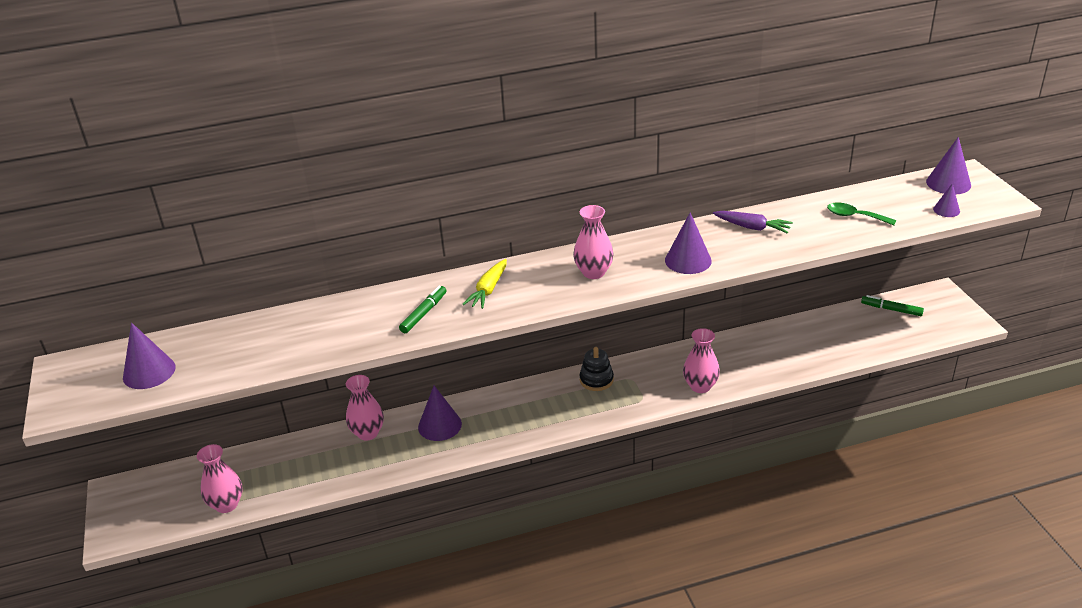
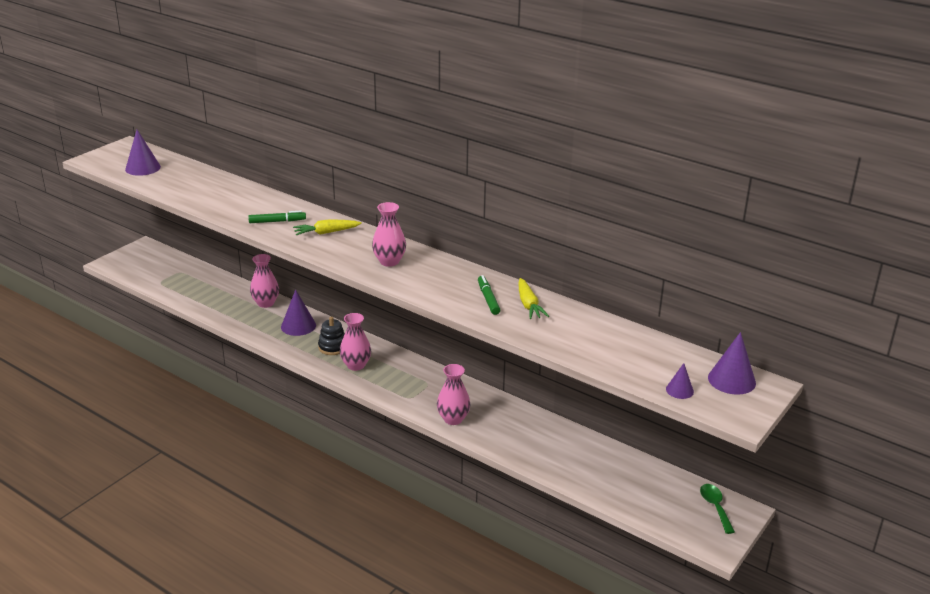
camera: 50 degrees right, 5 degrees down
(226, 504) = (162, 285): pink vase -> pink vase (356, 365)
(596, 380) = (410, 369): black stacking toy -> black stacking toy (333, 347)
(688, 260) = (448, 292): purple cone -> none
(752, 227) = (529, 305): purple carrot -> yellow carrot
(855, 216) = (607, 346): green spoon -> green spoon (715, 507)
(891, 309) = (676, 488): green marker -> green marker (488, 299)

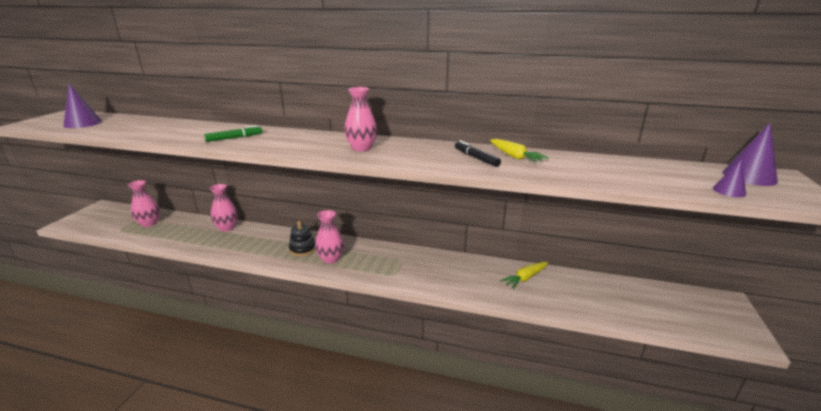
camera: 20 degrees left, 5 degrees down
(298, 326) = (263, 239): purple cone -> none
(326, 232) = (287, 139): yellow carrot -> yellow carrot (525, 278)
(453, 419) = (443, 284): pink vase -> pink vase (149, 223)
(488, 299) = (476, 158): green marker -> black marker
(715, 507) = (706, 303): green spoon -> none

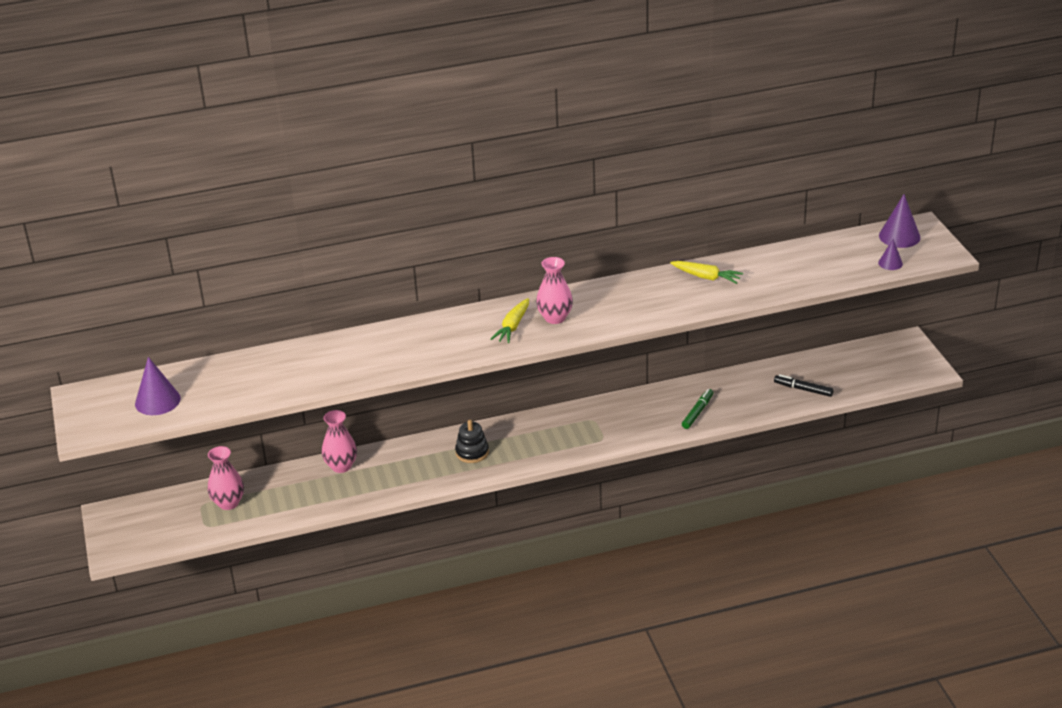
camera: 30 degrees left, 10 degrees up
(234, 138) = (399, 353): green marker -> green marker (697, 412)
(331, 259) = (518, 450): pink vase -> none
(476, 158) = (675, 292): black marker -> black marker (803, 389)
(525, 278) = (729, 389): yellow carrot -> yellow carrot (513, 326)

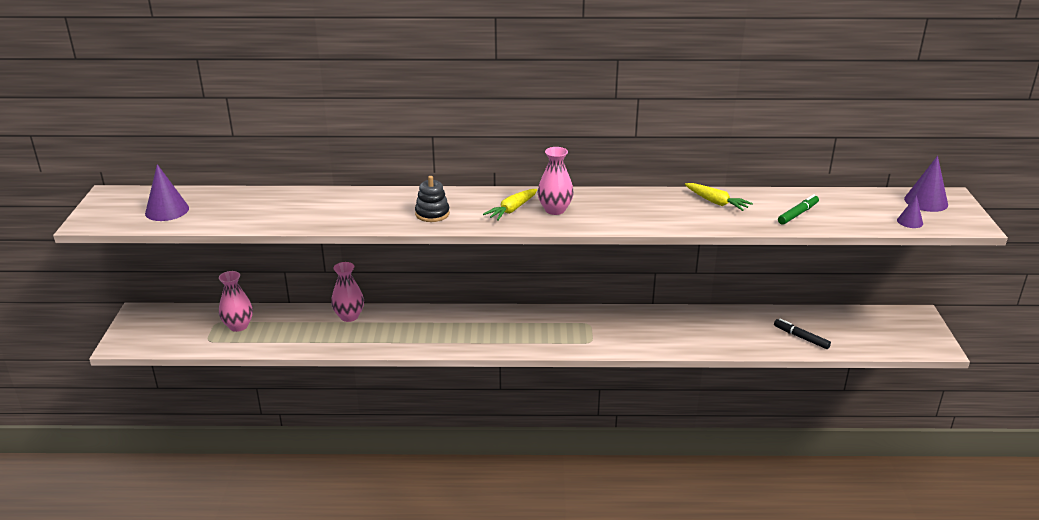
camera: 15 degrees right, 5 degrees down
(472, 452) = (467, 328): black stacking toy -> black stacking toy (432, 214)
(697, 412) = (690, 337): green marker -> green marker (798, 214)

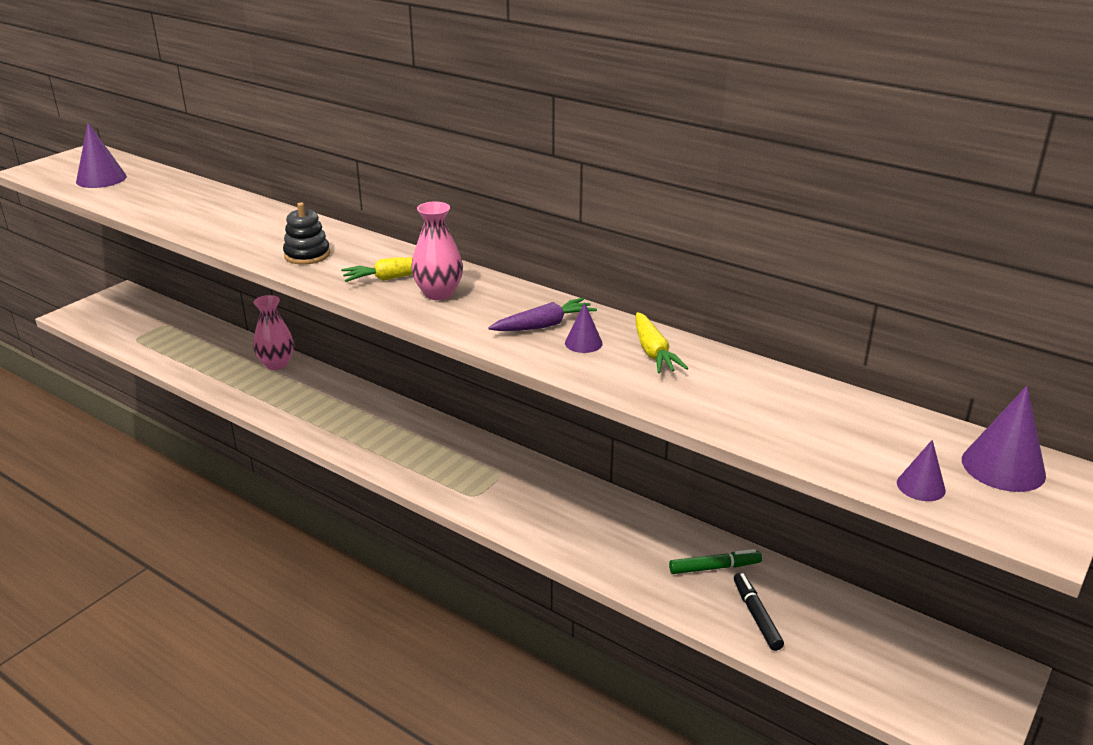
camera: 35 degrees right, 0 degrees up
(238, 326) = (176, 335): pink vase -> none
(641, 208) = (544, 325): none -> purple carrot
(676, 210) = (583, 343): none -> purple cone
(798, 214) = (747, 408): green marker -> green marker (714, 567)

